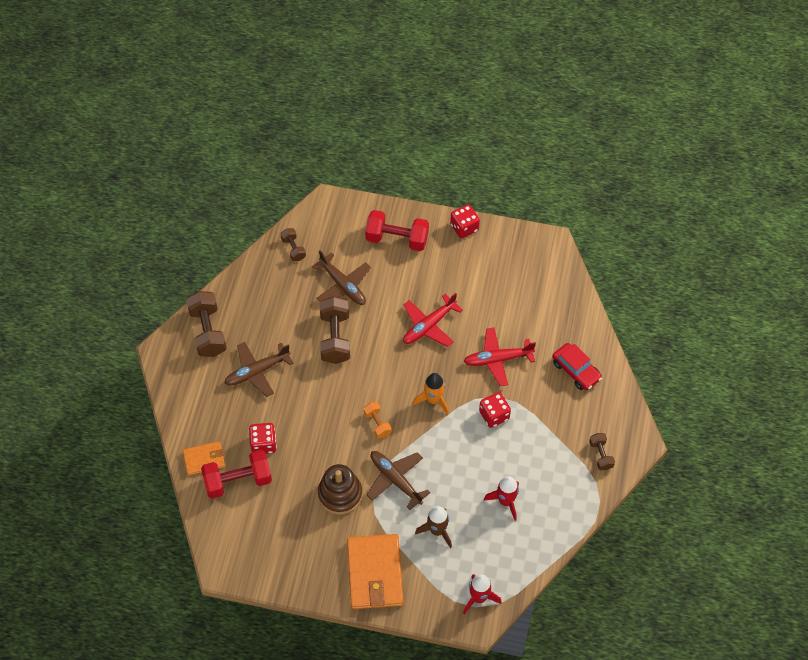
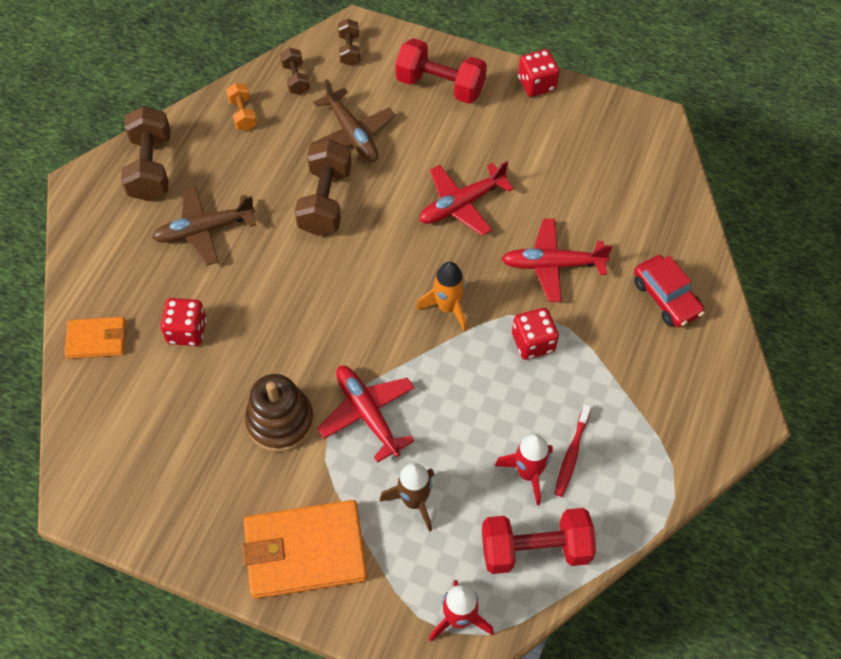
camera: 10 degrees right, 0 degrees up
(238, 481) = (136, 378): red dumbbell -> red dumbbell (535, 549)
(375, 573) = (305, 551): orange wallet -> orange wallet turned 75 degrees clockwise
(377, 423) = (358, 328): orange dumbbell -> orange dumbbell (243, 114)
(395, 480) = (368, 414): brown plane -> red plane
(531, 485) = (571, 454): none -> red toothbrush
(600, 455) = (686, 427): brown dumbbell -> brown dumbbell (349, 50)

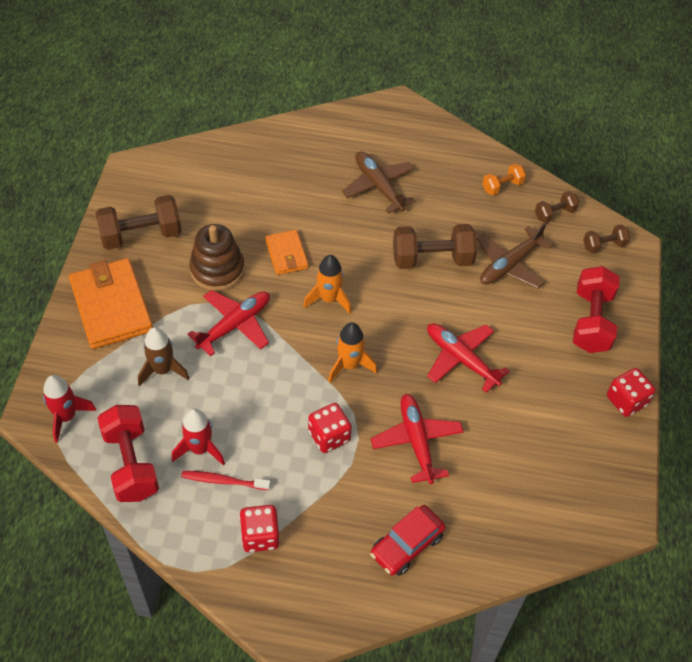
camera: 75 degrees right, 5 degrees down
(97, 339) = (264, 146): orange wallet -> orange wallet (286, 254)
(151, 167) = (428, 141): brown dumbbell -> brown dumbbell (141, 235)
(187, 331) = (284, 196): red dice -> red dice (260, 536)
(354, 311) = (329, 299): none -> orange rocket

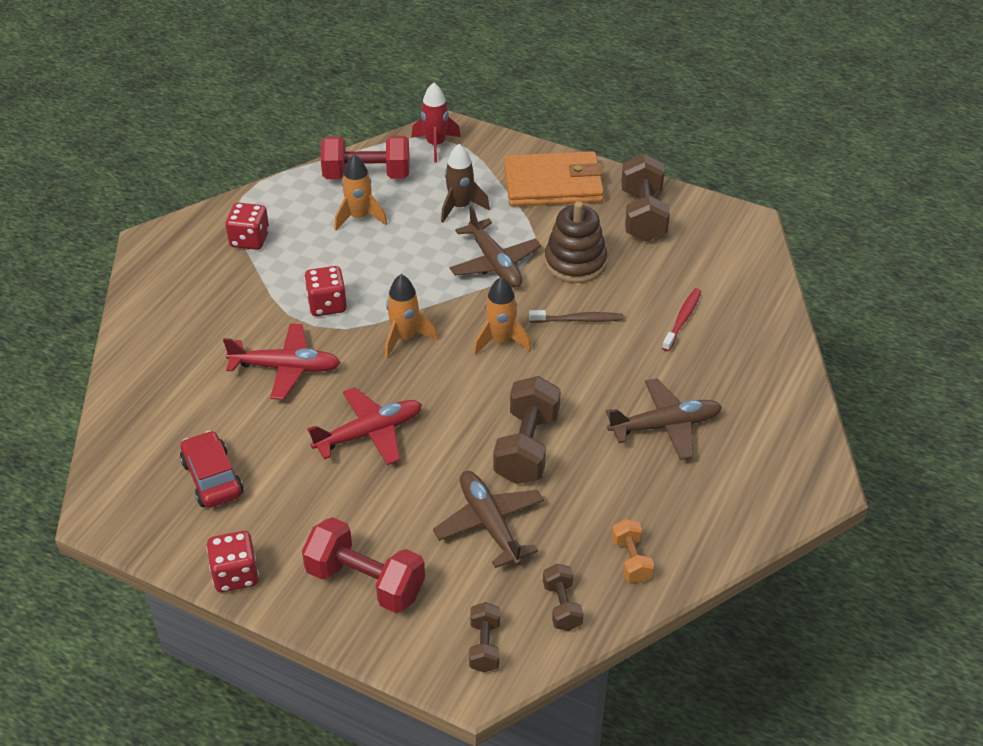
camera: 110 degrees right, 10 degrees down
(200, 449) = (359, 217): red rocket -> orange rocket
(223, 481) = (318, 227): red toothbrush -> red toothbrush (682, 319)
(234, 325) = (494, 263): red plane -> brown plane
(286, 254) = (578, 320): orange wallet -> brown toothbrush
(406, 545) = (180, 332): red car -> red car (212, 478)

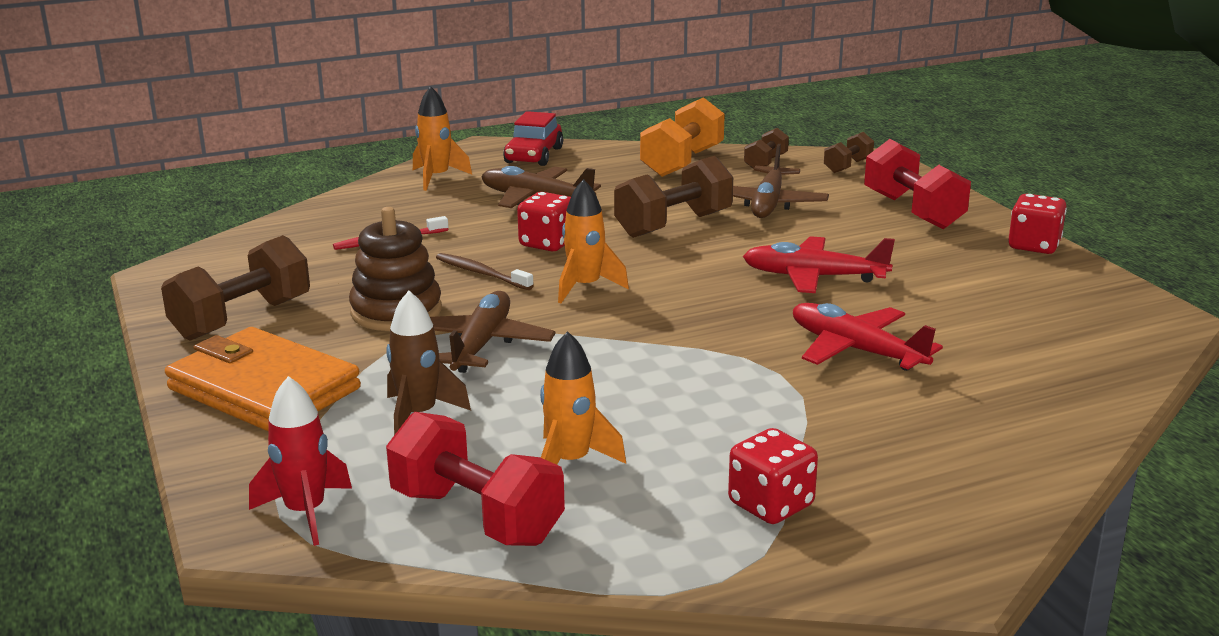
camera: 140 degrees left, 20 degrees down
(212, 478) = (1017, 302): red car -> red car (533, 155)
(327, 305) = (740, 385): red dice -> red dice (547, 243)
(405, 338) = (684, 324): orange rocket -> orange rocket (436, 178)
(631, 560) = (682, 162): orange dumbbell -> orange dumbbell, size x1.86

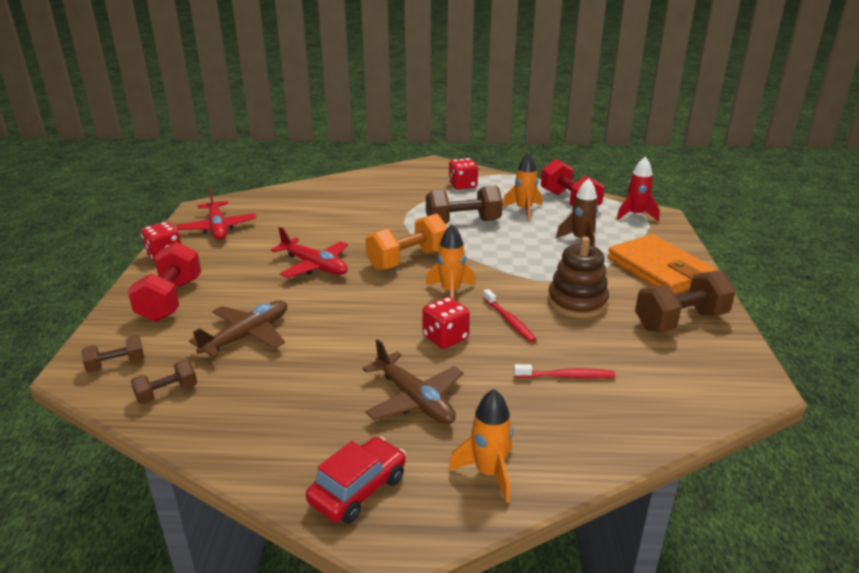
camera: 155 degrees left, 5 degrees up
(481, 273) = (509, 320): brown toothbrush -> red toothbrush
(481, 345) = (535, 268): brown plane -> none
(673, 225) = (340, 332): brown dumbbell -> brown dumbbell (463, 223)
(682, 162) = (233, 419): orange dumbbell -> orange dumbbell (408, 260)
(856, 350) = (356, 224): red plane -> red plane (217, 228)

